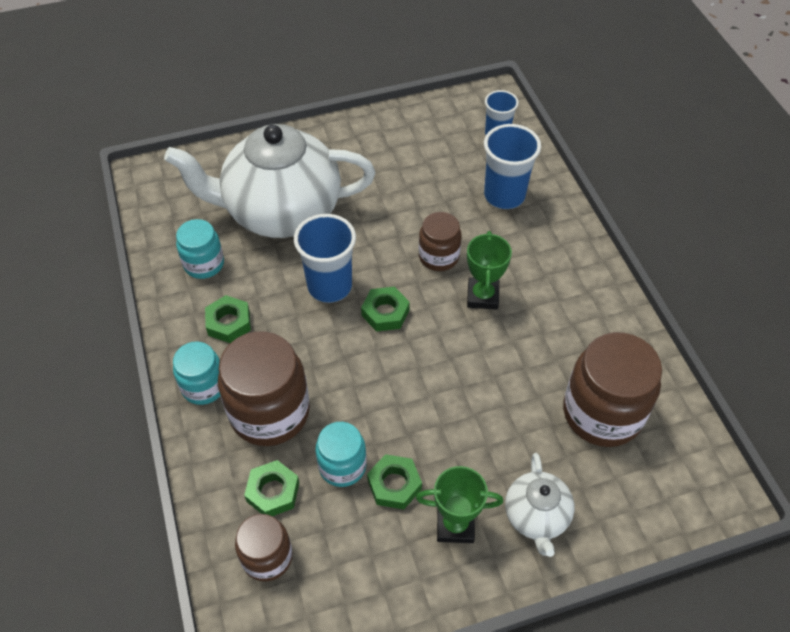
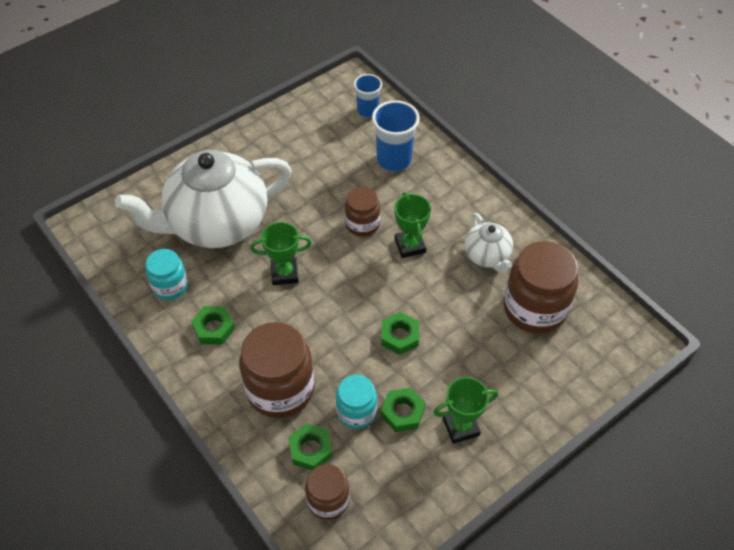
camera: 20 degrees left, 0 degrees up
(204, 386) = (216, 386): turquoise jar -> none
(329, 286) = (284, 273): blue cup -> green trophy
(385, 313) = (339, 281): green nut -> green nut (399, 336)
(536, 517) = (517, 400): white teapot -> white teapot (487, 256)

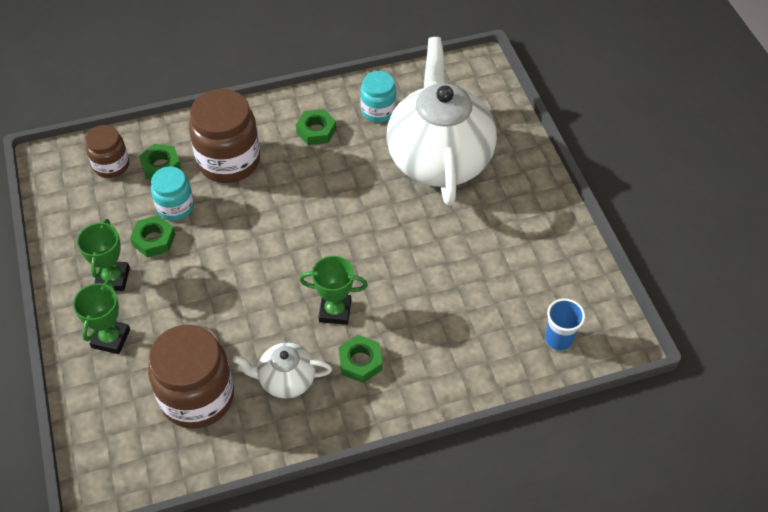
camera: 110 degrees right, 0 degrees up
(284, 273) = (351, 195): green trophy -> green trophy (111, 338)
(362, 224) = (384, 278): brown jar -> none
(394, 160) = (466, 339): blue cup -> none
(399, 336) = (232, 264): green nut -> green nut (360, 362)

